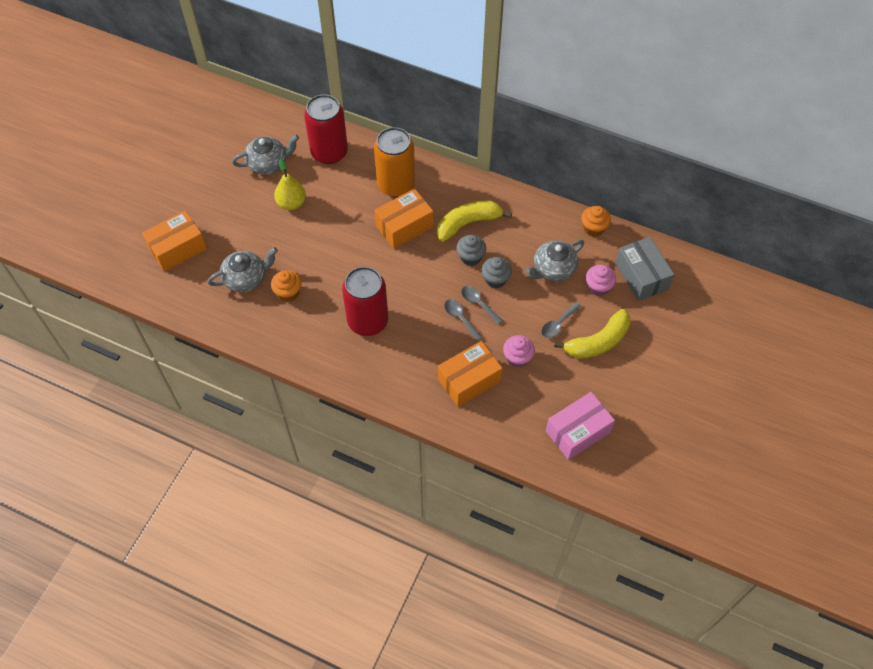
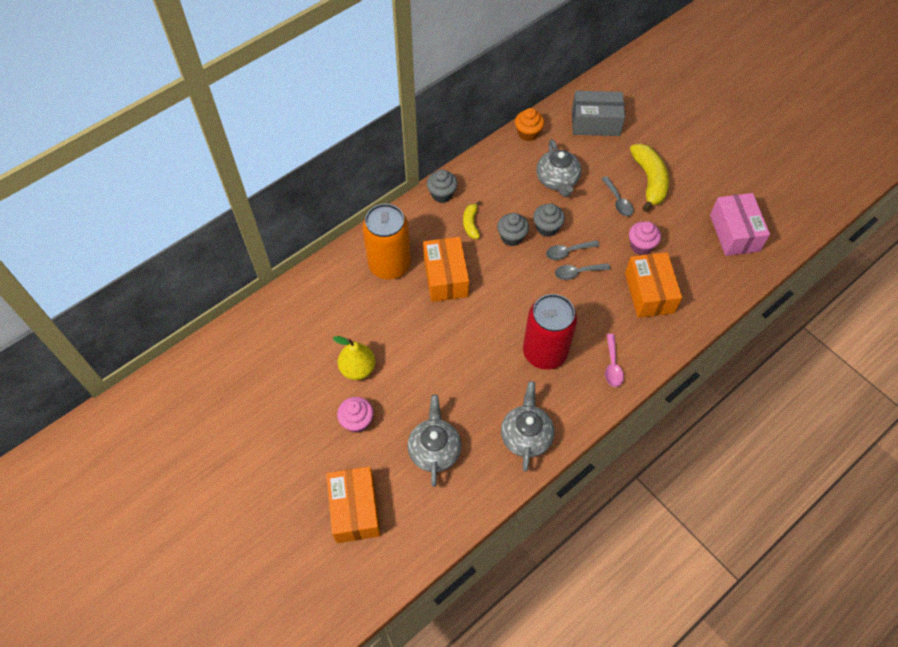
camera: 65 degrees left, 0 degrees up
(268, 163) = (289, 372): grey teapot -> grey teapot (526, 435)
(288, 293) = (474, 413): orange cupcake -> none
(329, 152) = (311, 308): red can -> none
(379, 375) = (612, 365): none -> pink spoon
(468, 223) = (471, 224): yellow banana -> yellow banana, size x0.54
(486, 192) = (442, 194): none -> grey cupcake
(598, 287) = (592, 156): pink cupcake -> pink cupcake (357, 421)

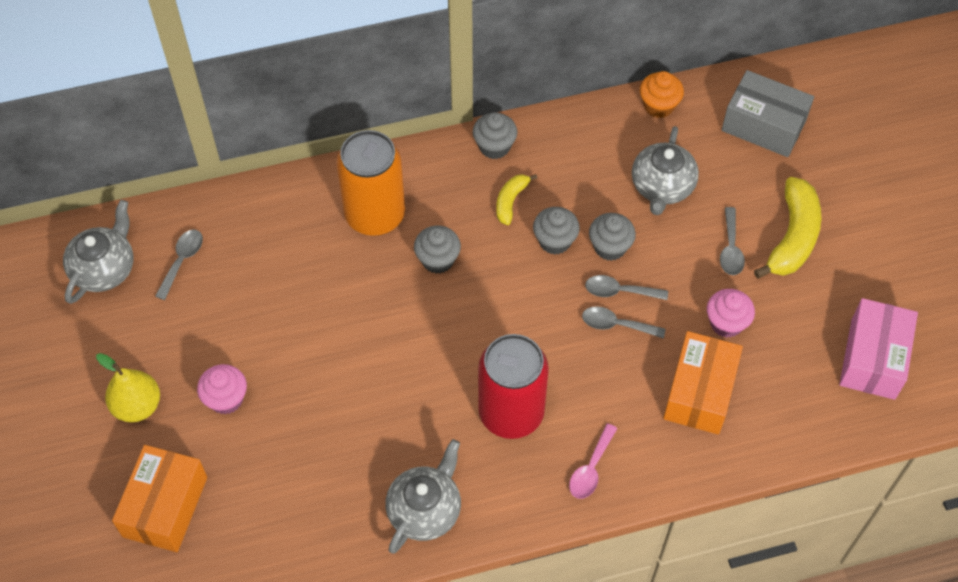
camera: 25 degrees right, 0 degrees up
(277, 344) = (182, 261): none -> grey spoon
(358, 369) = (262, 333): yellow pear -> yellow pear (137, 406)
(434, 449) = (300, 476): grey teapot -> grey teapot (104, 268)
(445, 277) = (437, 260): orange box -> grey cupcake

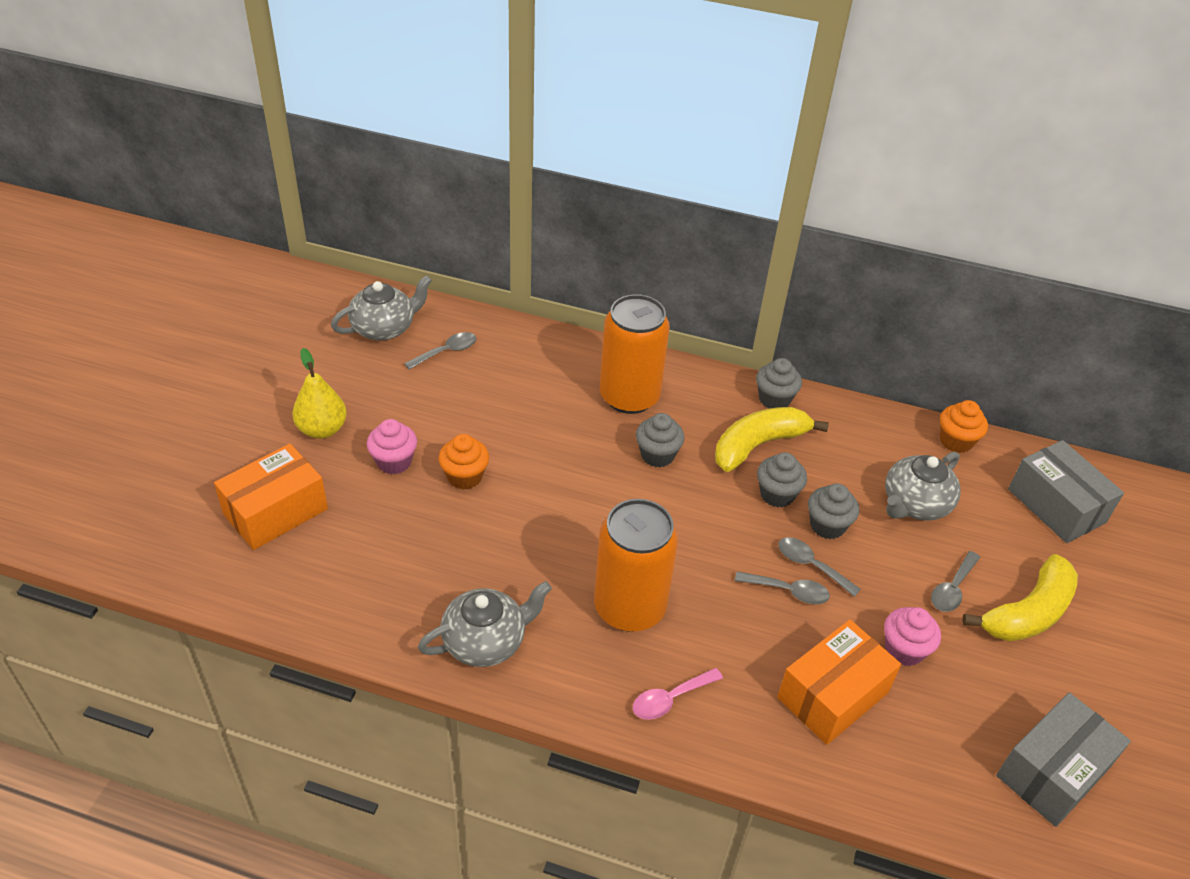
camera: 30 degrees right, 15 degrees down
(296, 376) = (464, 477): none -> orange cupcake
(510, 201) = (758, 445): yellow banana -> yellow banana, size x1.86
(511, 412) = (629, 607): red can -> orange can
(616, 325) = (788, 591): grey spoon -> grey spoon turned 150 degrees clockwise
(872, 359) = (1052, 772): pink box -> grey box

